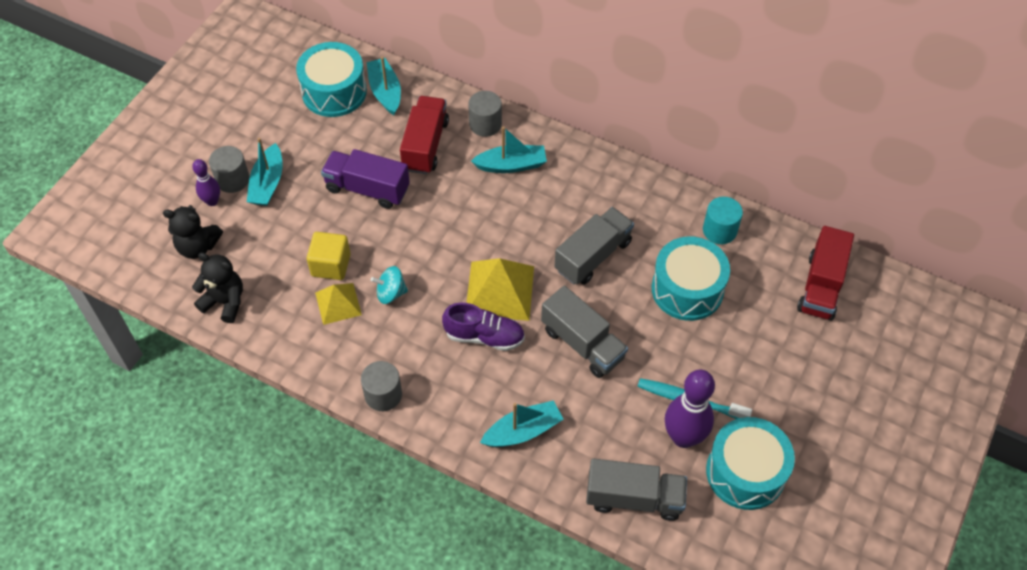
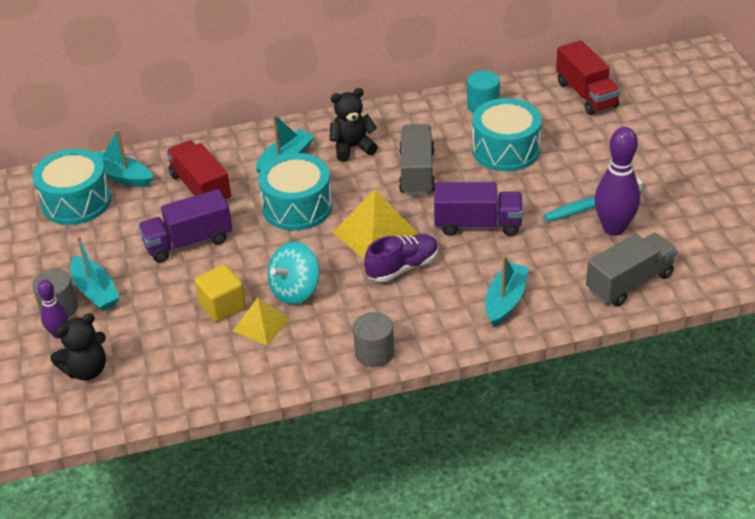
camera: 40 degrees left, 15 degrees down
(225, 302) = (161, 388): black teddy bear -> black teddy bear (352, 148)
(391, 293) = (295, 290): turquoise spinning top -> turquoise spinning top, size x1.51
(485, 124) = (232, 148): grey cylinder -> none
(582, 343) = (477, 224): grey truck -> purple truck
(745, 472) = (676, 219): turquoise drum -> turquoise drum (297, 207)

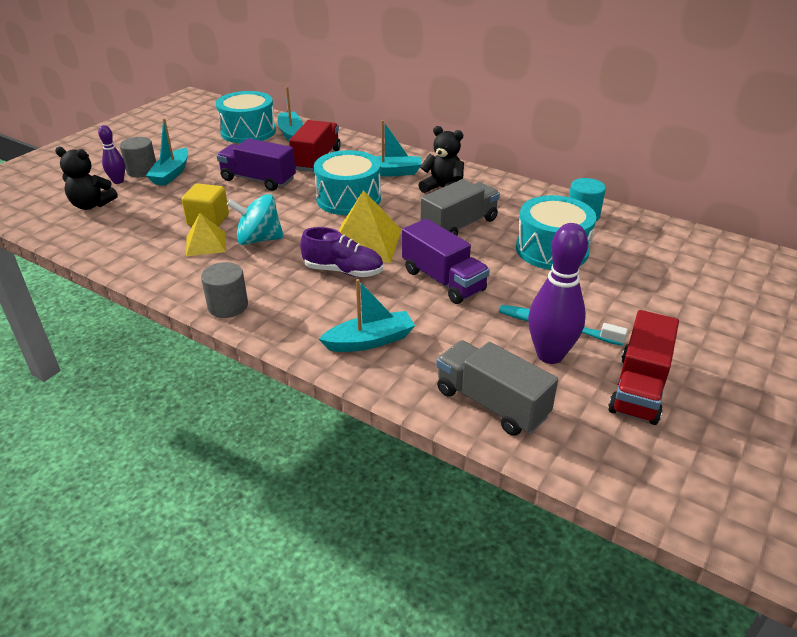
camera: 45 degrees right, 5 degrees down
(586, 94) = (689, 253): red truck -> red truck (639, 388)
(629, 283) = (491, 403): grey truck -> grey truck turned 150 degrees counterclockwise

